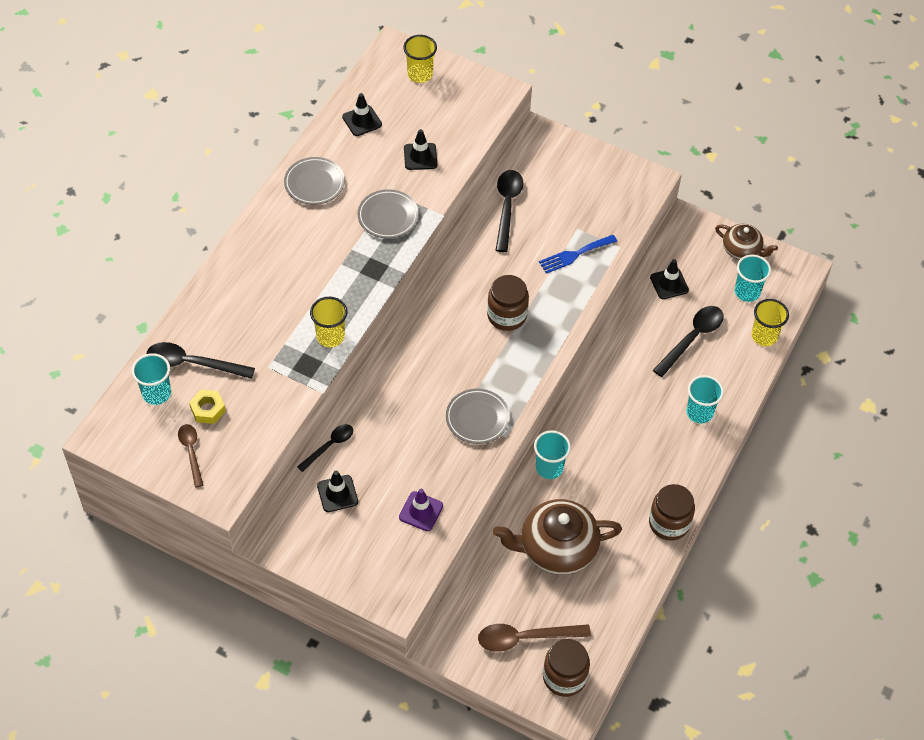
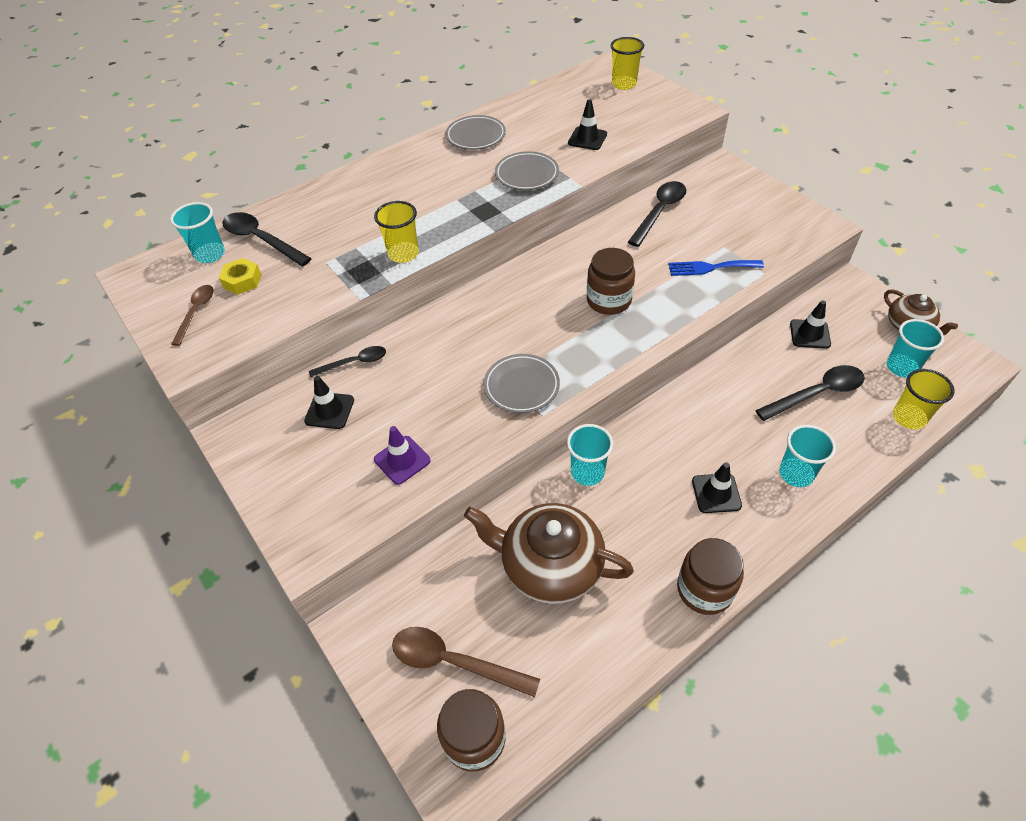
camera: 30 degrees right, 5 degrees down
(362, 121) = (549, 104): black traffic cone -> black traffic cone (716, 493)

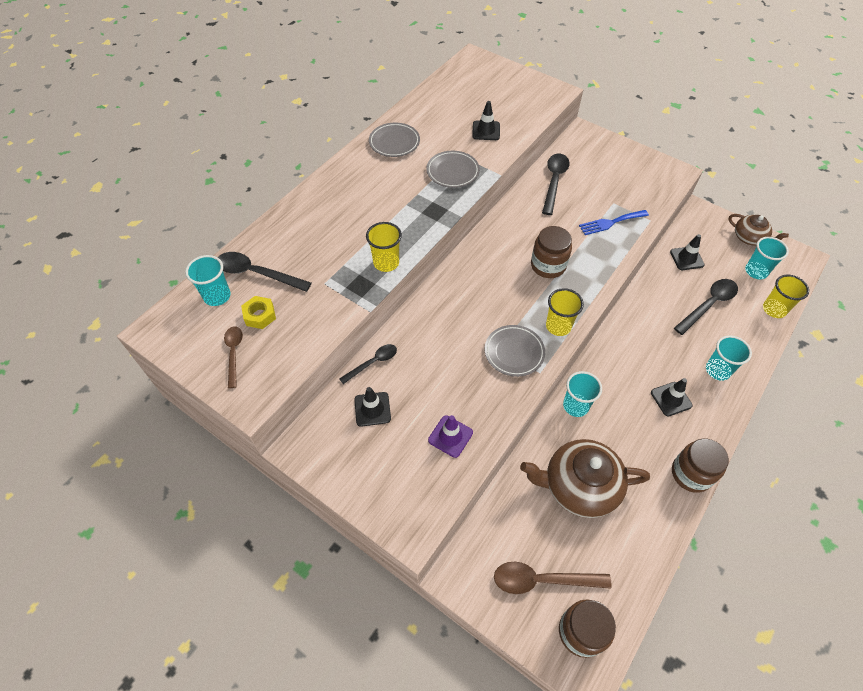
camera: 20 degrees left, 5 degrees up
(624, 84) = (492, 75): yellow cup -> yellow cup (558, 326)

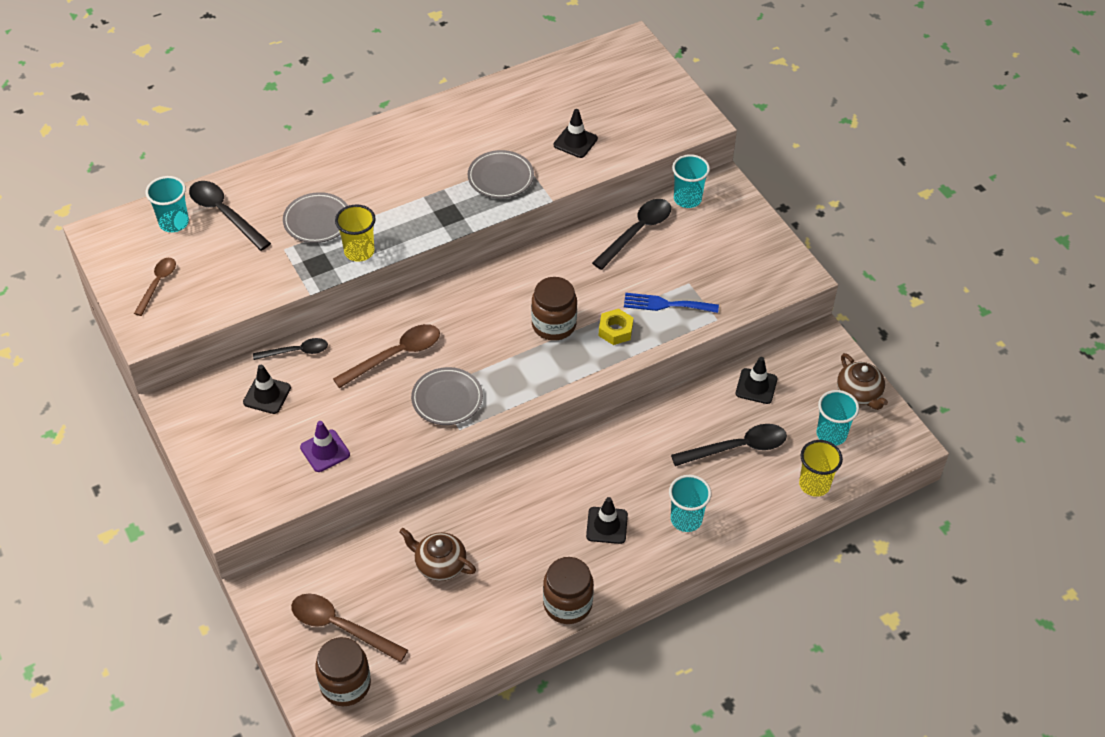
camera: 25 degrees right, 5 degrees down
(260, 315) = (202, 257): yellow nut -> yellow nut (615, 330)
(394, 142) = (460, 120): grey plate -> grey plate (317, 221)
(451, 334) = (395, 355): none -> brown spoon
(558, 326) = (515, 392): yellow cup -> none
(575, 406) = (495, 488): turquoise cup -> turquoise cup (687, 199)
(579, 486) = (439, 564): brown teapot -> brown teapot, size x0.57

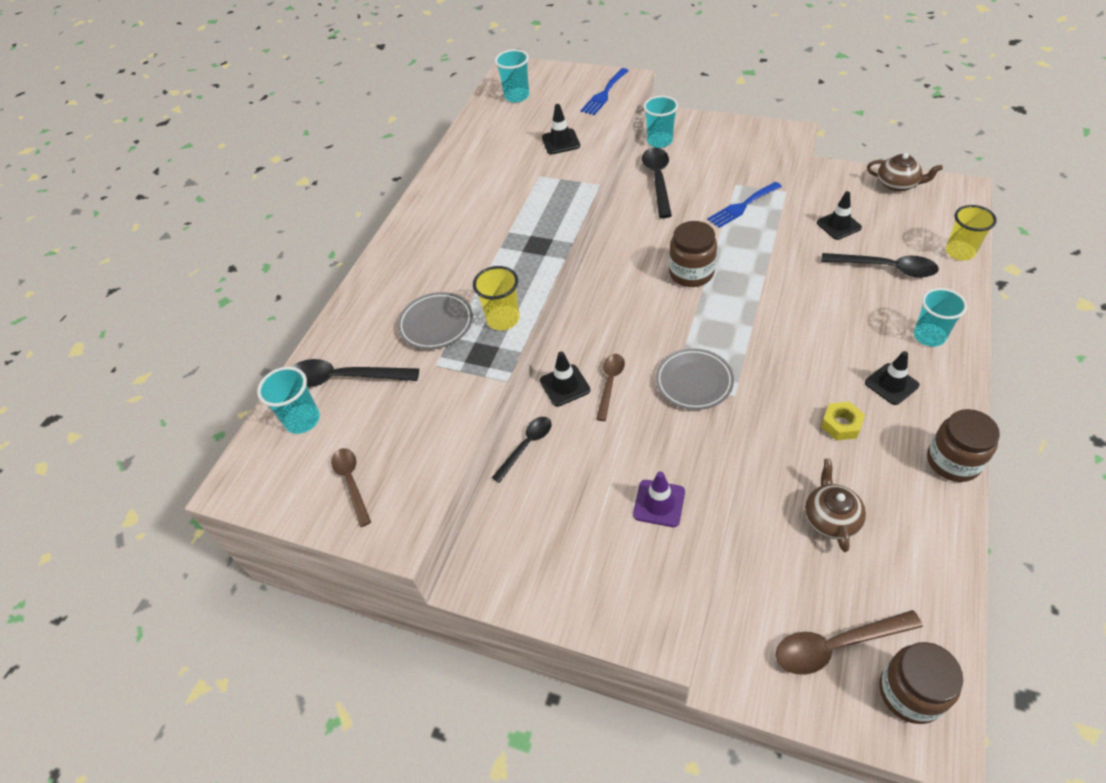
camera: 35 degrees left, 0 degrees up
(267, 395) = (548, 501): black traffic cone -> black traffic cone (565, 385)
(395, 355) = (610, 383): brown spoon -> brown spoon, size x0.63
(439, 564) = (830, 518): brown teapot -> brown teapot turned 105 degrees clockwise
(500, 178) = (540, 196): grey plate -> none
(615, 330) = (736, 245): yellow nut -> yellow nut (841, 424)
(666, 123) = (604, 94): none -> blue fork
(737, 448) = (886, 268): black spoon -> black spoon turned 75 degrees clockwise
(831, 434) = (921, 217): turquoise cup -> turquoise cup (517, 96)

